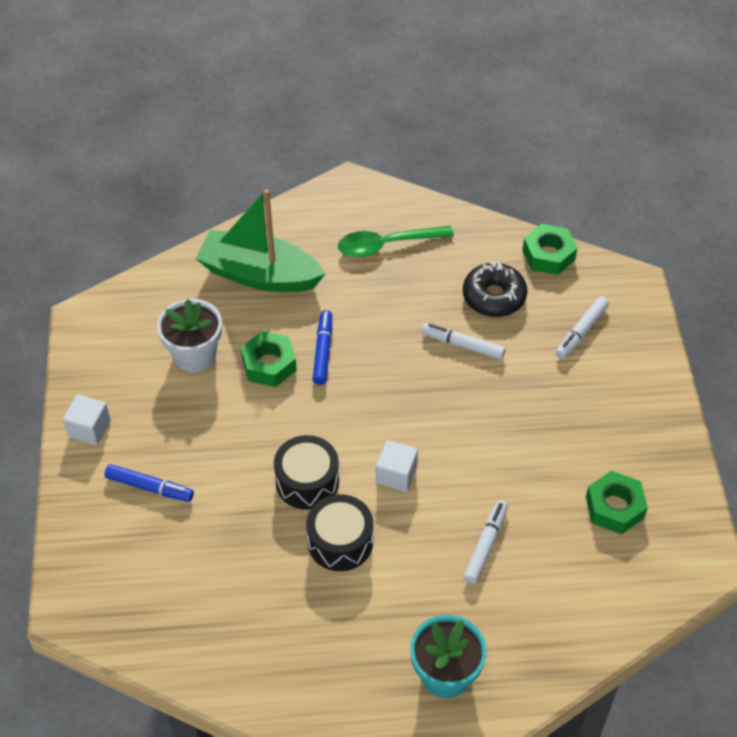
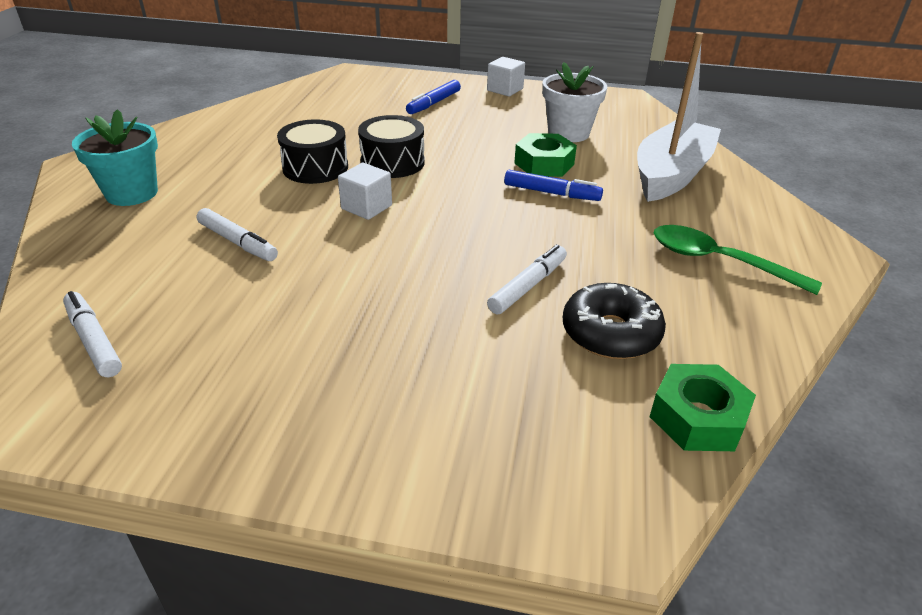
camera: 105 degrees right, 15 degrees down
(259, 275) = (671, 174): green boat -> white boat
(387, 245) = (719, 261): green spoon -> green spoon turned 60 degrees counterclockwise
(581, 331) = (516, 410): white marker -> white marker (94, 340)
(614, 507) = (194, 354): green nut -> none

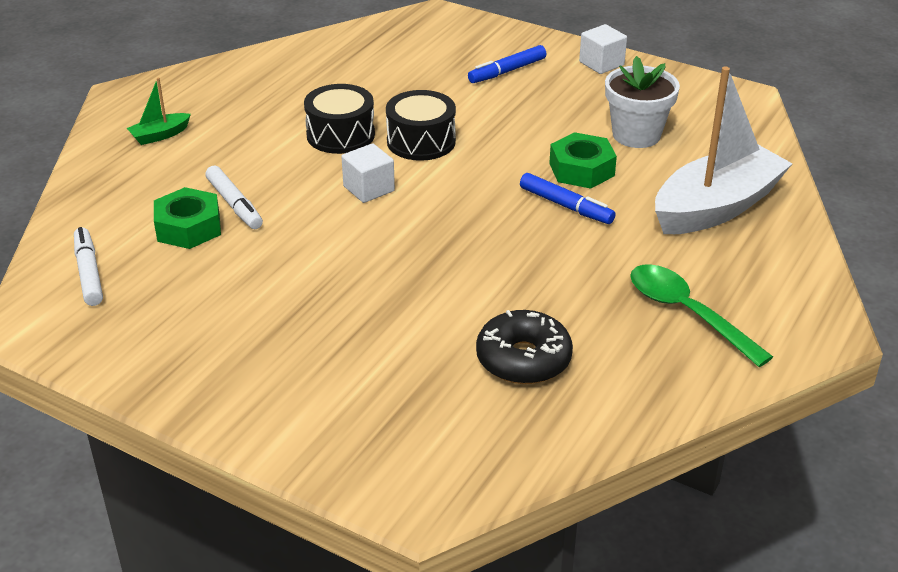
camera: 20 degrees right, 0 degrees up
(132, 193) = (160, 135): turquoise flower pot -> green boat
(528, 286) = (476, 300): white marker -> none
(697, 417) = (548, 446): green nut -> green nut (189, 227)

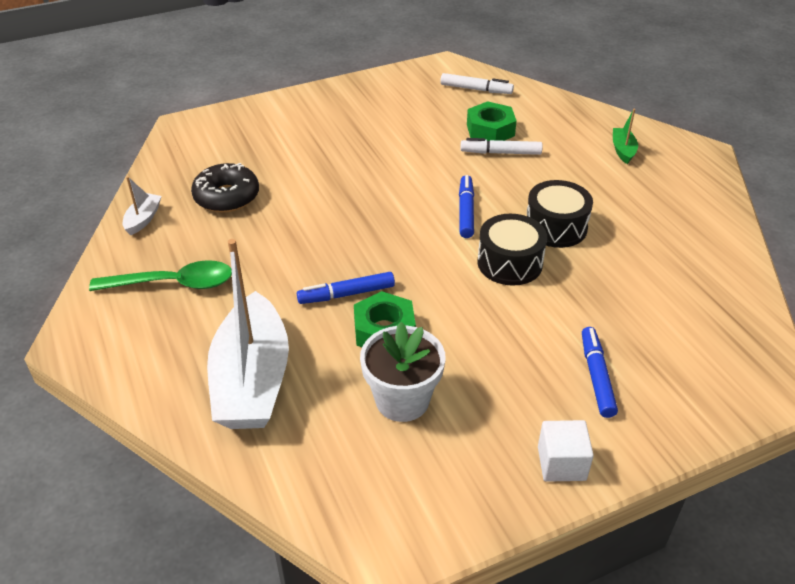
camera: 125 degrees right, 5 degrees up
(369, 189) = (466, 211): white cube -> blue marker
(635, 401) = (143, 219): none -> white boat

